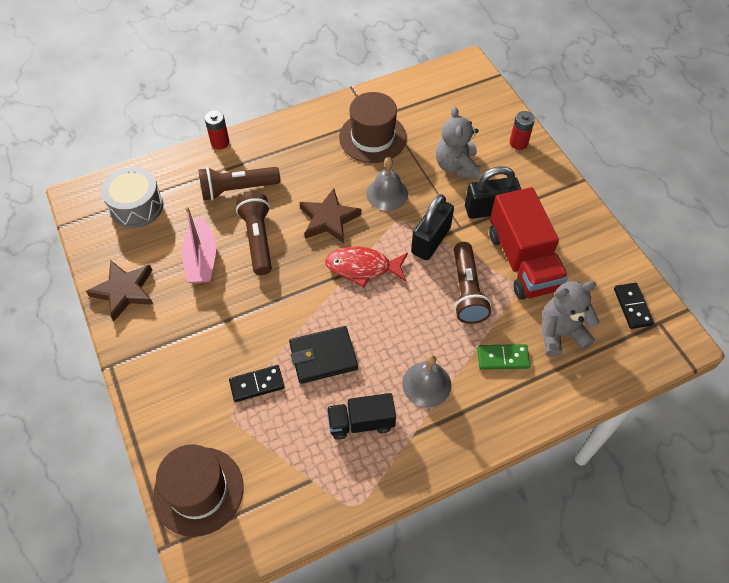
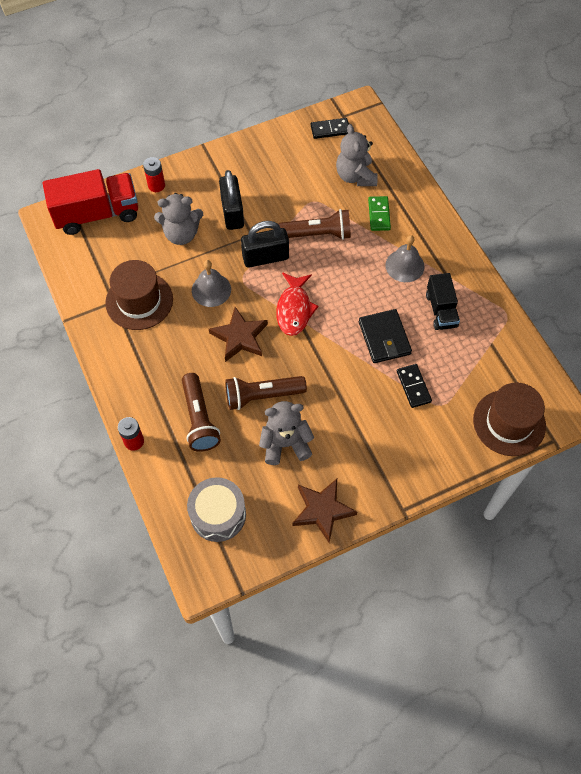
camera: 90 degrees left, 5 degrees up
(201, 259) = (285, 444): pink boat -> grey teddy bear
(431, 240) = (265, 257): black padlock -> black padlock turned 45 degrees counterclockwise
(522, 261) = (287, 194): red truck -> red truck (97, 214)

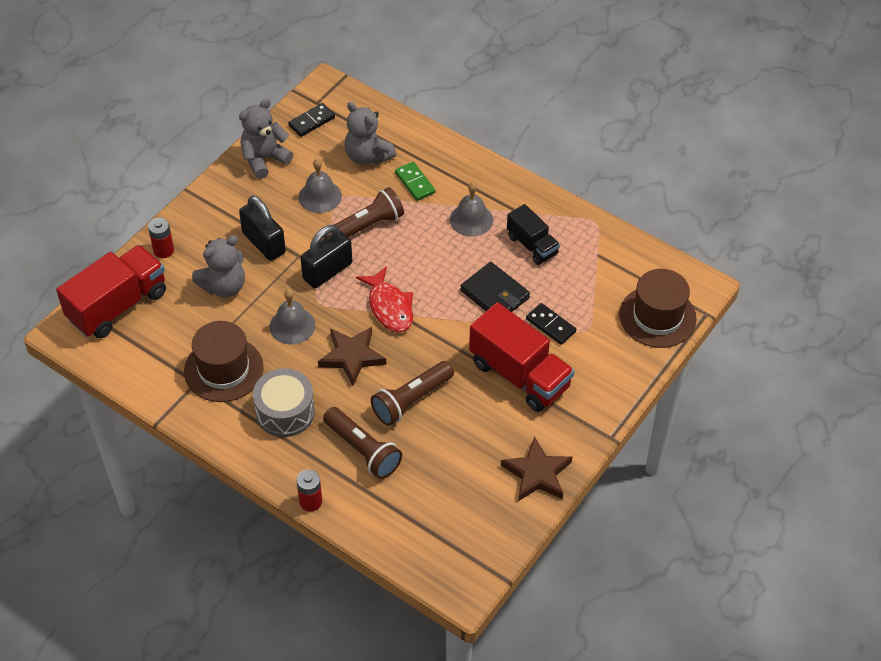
camera: 30 degrees left, 10 degrees down
(218, 514) = (440, 526): grey drum -> grey drum (285, 412)
(285, 444) = (463, 432): grey teddy bear -> grey teddy bear (264, 159)
(298, 193) = (320, 196): none -> grey bell
(361, 417) = (519, 375): none -> red truck

